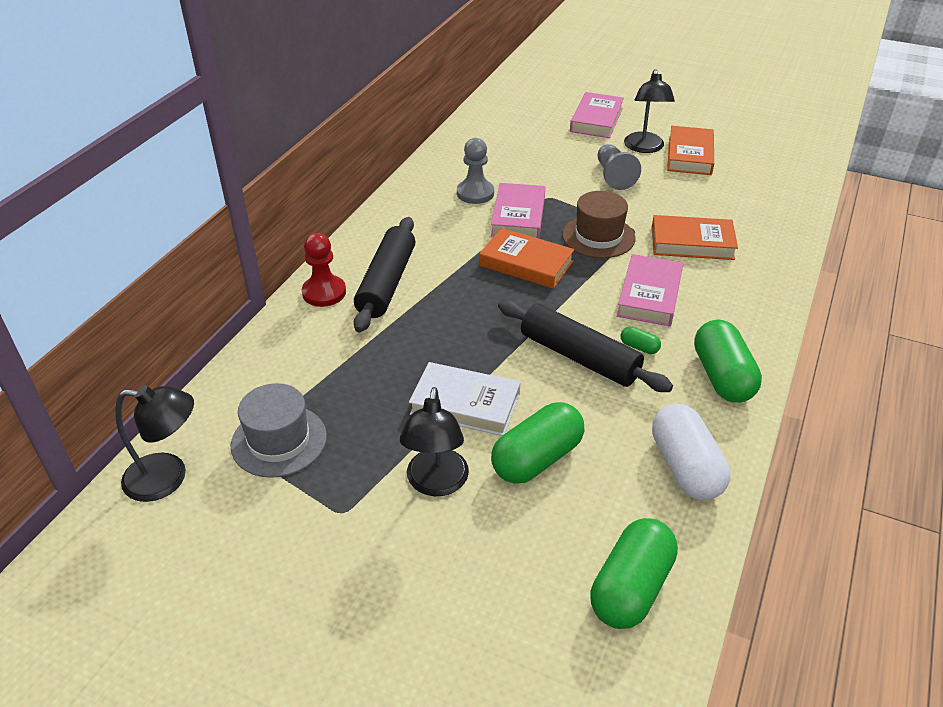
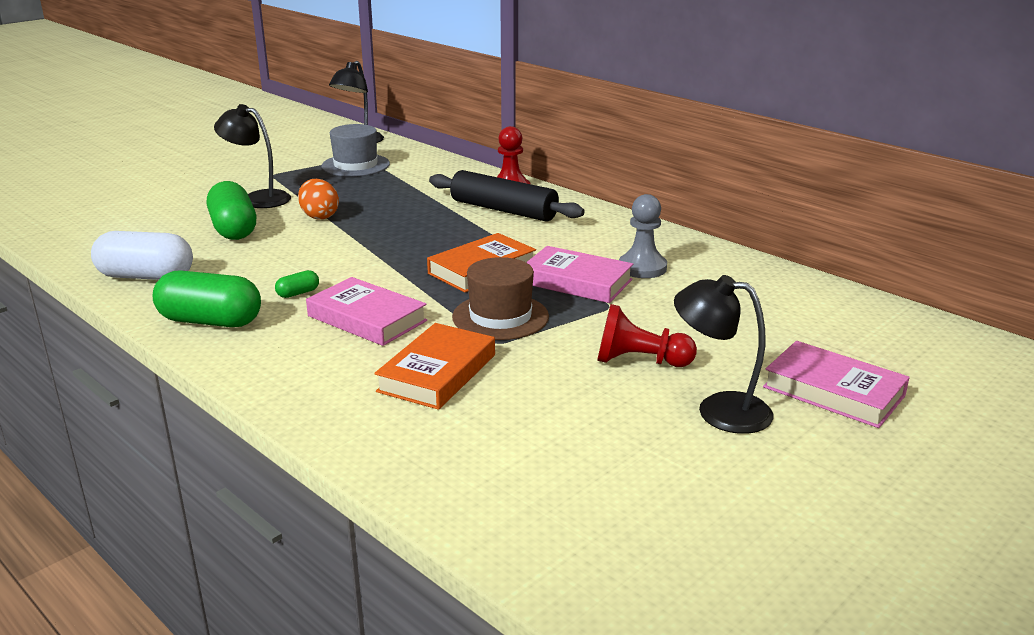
camera: 110 degrees right, 15 degrees down
(465, 404) = (319, 216): white book -> orange egg
(579, 357) = (318, 265): black rolling pin -> none
(613, 176) = (639, 361): grey pawn -> red pawn
(631, 588) = (92, 235): green capsule -> none
(690, 155) = (677, 447): orange book -> none

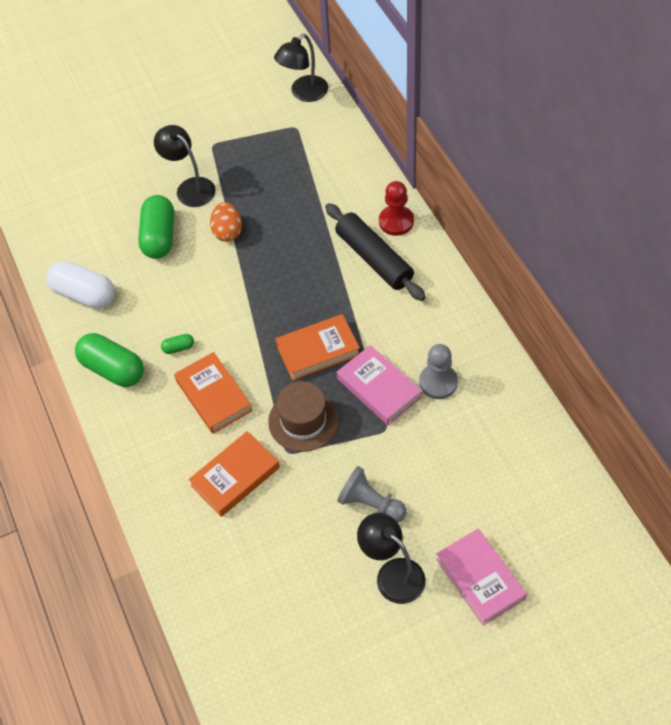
camera: 25 degrees right, 30 degrees up
(355, 165) = (285, 143): grey hat -> none
(367, 318) = (213, 396): pink book -> orange book
(639, 361) = (371, 504): red pawn -> grey pawn

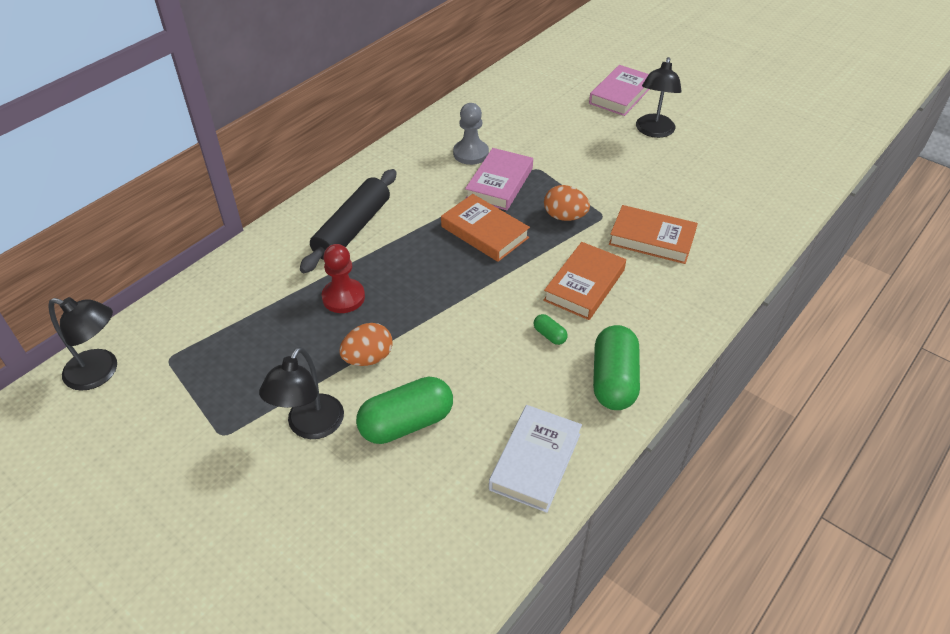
camera: 120 degrees left, 10 degrees down
(84, 294) = (535, 461): white capsule -> white book
(303, 420) = (564, 217): brown hat -> orange egg
(371, 504) = (609, 157): grey pawn -> none
(396, 221) = (295, 228): red pawn -> red pawn (343, 297)

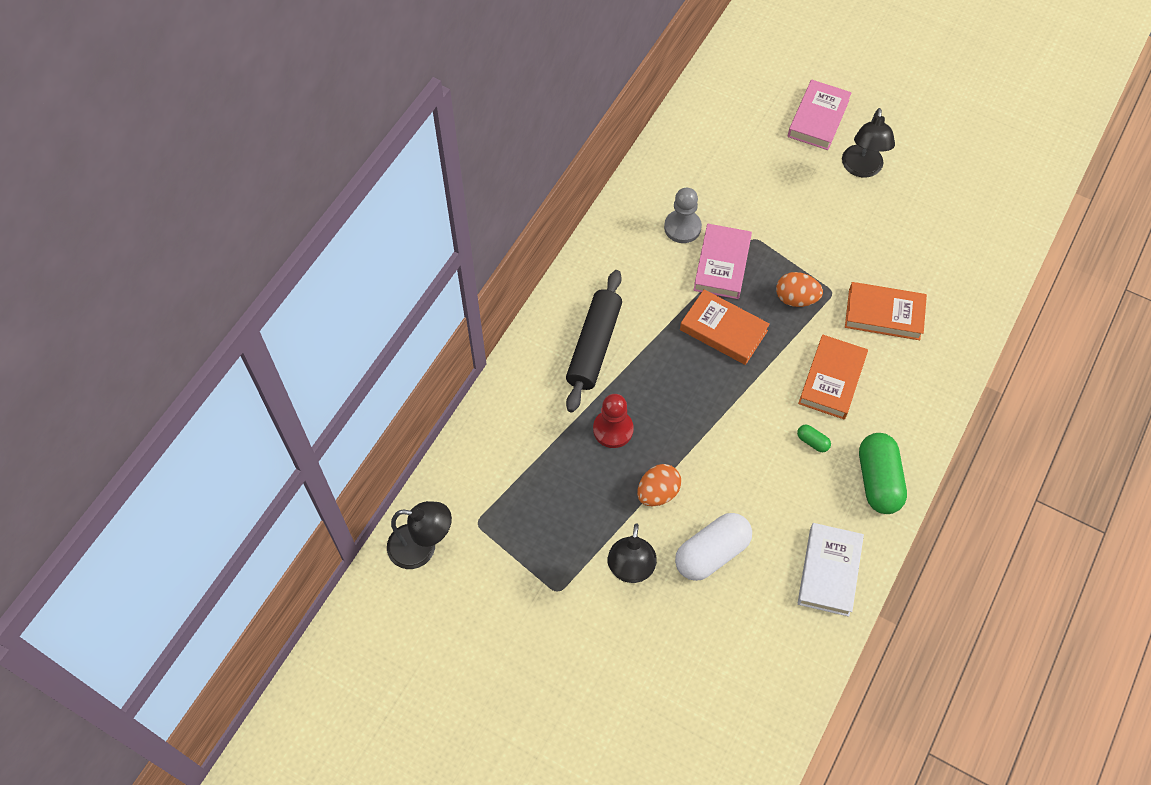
camera: 10 degrees left, 15 degrees up
(406, 423) = (711, 553): green capsule -> white capsule

